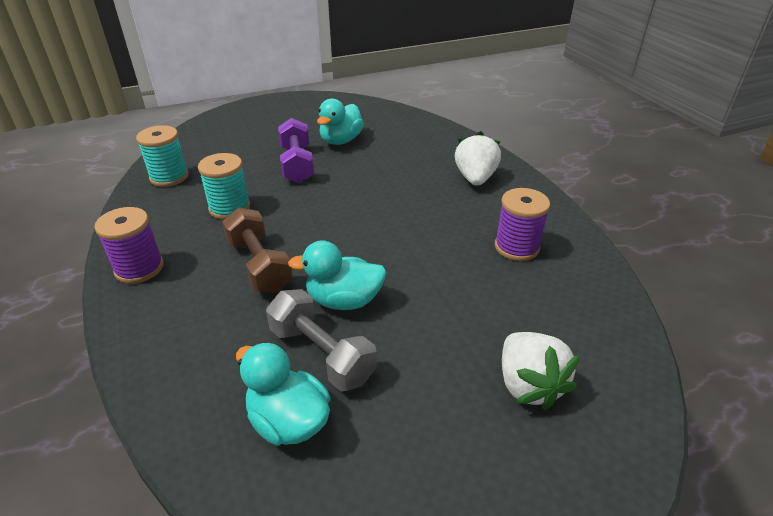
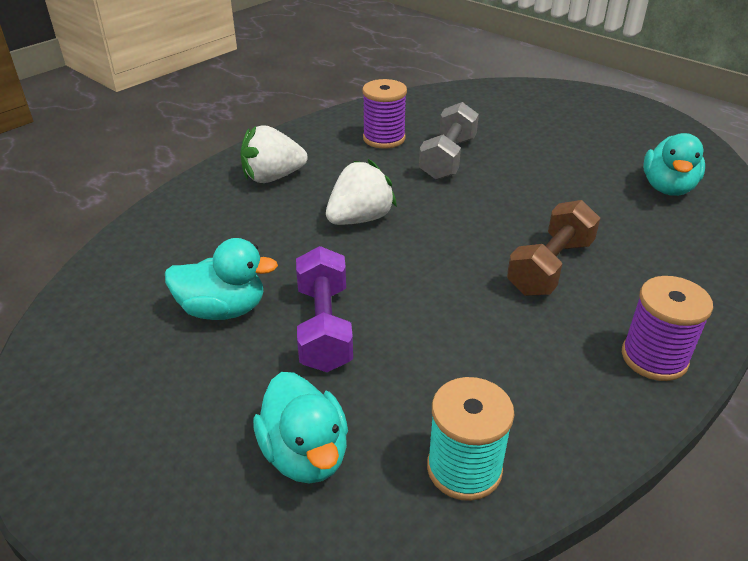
camera: 115 degrees left, 0 degrees up
(229, 208) = (480, 343): turquoise spool -> none
(297, 164) = (324, 327): purple dumbbell -> purple dumbbell turned 60 degrees counterclockwise
(321, 354) = (602, 193): grey dumbbell -> grey dumbbell (448, 158)
(344, 300) = (538, 201): turquoise duck -> turquoise duck (305, 454)
(528, 385) = (530, 116): white strawberry -> white strawberry (360, 219)

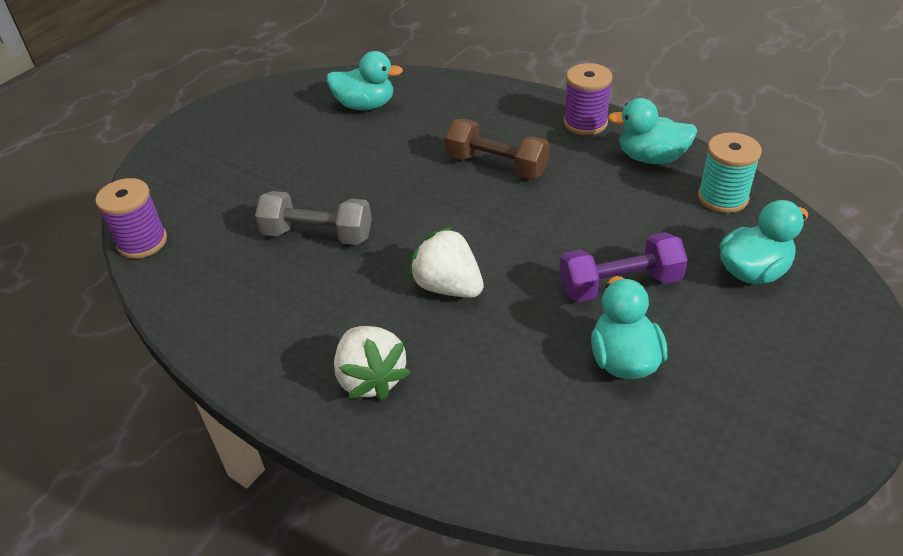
camera: 95 degrees left, 5 degrees up
(384, 138) = (270, 291): purple spool -> purple spool (142, 242)
(567, 410) = (651, 158): none -> turquoise duck

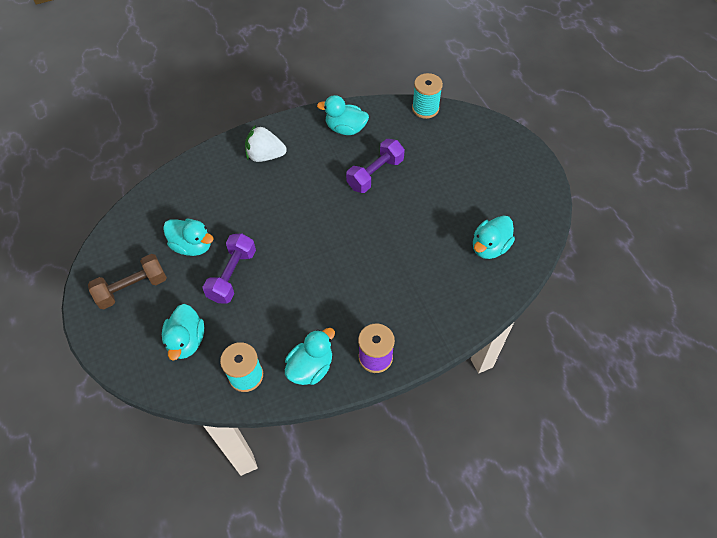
camera: 120 degrees right, 15 degrees up
(142, 242) = (425, 109): purple spool -> turquoise spool
(240, 309) = (345, 129): none -> turquoise duck
(317, 235) = (375, 174): grey dumbbell -> purple dumbbell
(448, 287) = (293, 207): white strawberry -> none
(496, 165) = (370, 280): brown dumbbell -> brown dumbbell (132, 288)

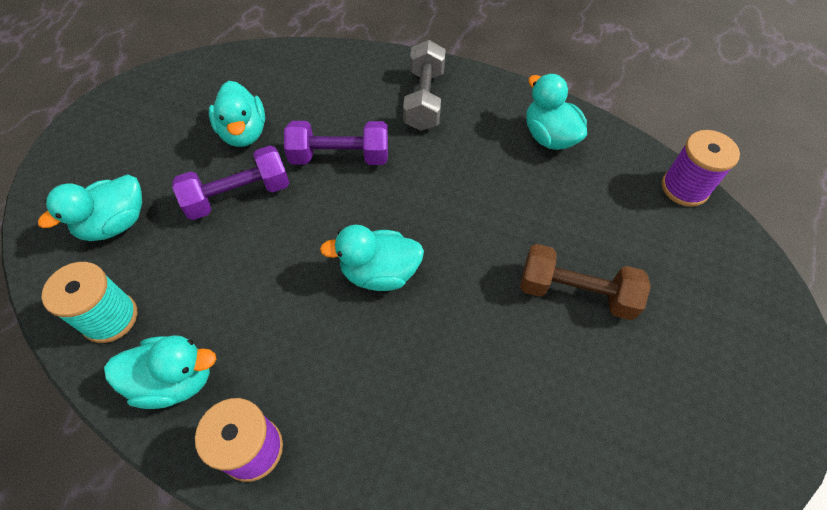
camera: 45 degrees right, 0 degrees up
(132, 288) = (145, 128): brown dumbbell -> brown dumbbell (576, 292)
(265, 156) = (424, 99): white strawberry -> grey dumbbell
(375, 174) = (525, 216): purple dumbbell -> purple dumbbell (340, 157)
(425, 109) = (684, 188): turquoise spool -> purple spool
(489, 247) = (576, 454): turquoise duck -> turquoise duck (379, 273)

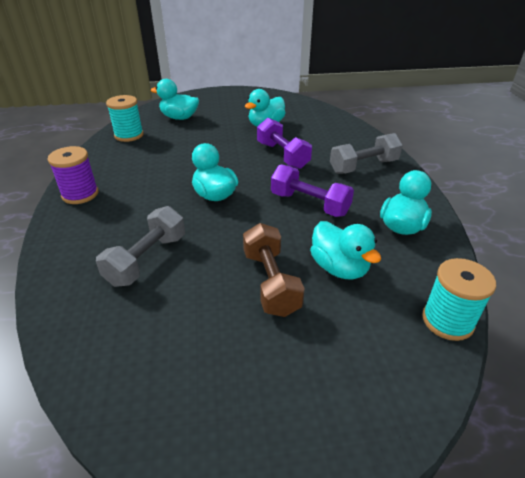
camera: 60 degrees right, 20 degrees down
(175, 380) = (106, 161): turquoise duck -> turquoise duck (339, 268)
(238, 195) = (224, 138): purple dumbbell -> purple dumbbell (309, 204)
(471, 403) = (147, 259): none -> grey dumbbell
(684, 188) = (447, 321): purple spool -> turquoise spool

